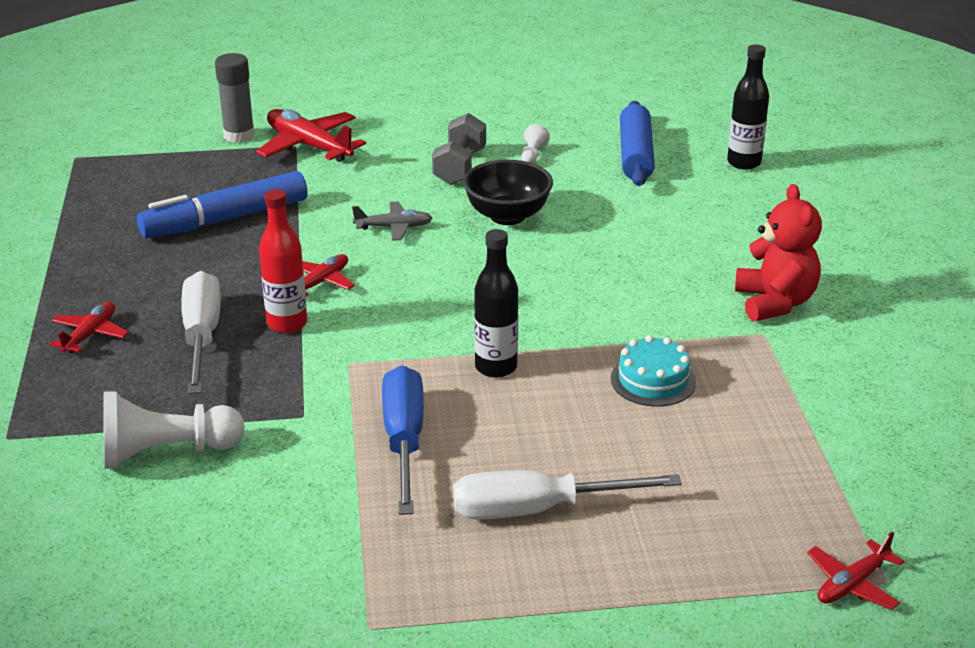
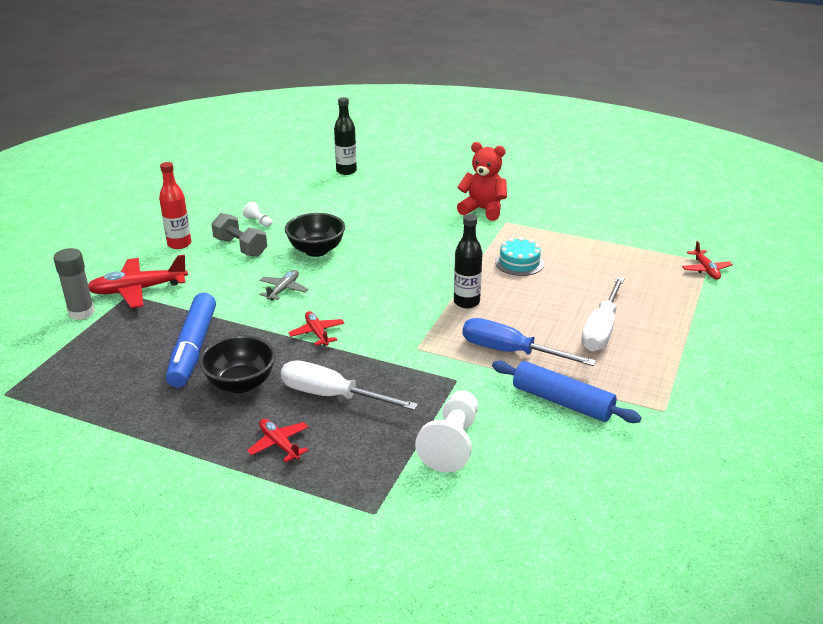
camera: 60 degrees left, 0 degrees up
(182, 271) = (241, 383): none -> black bowl
(287, 323) = (351, 358): red bottle -> red bottle (179, 244)
(636, 155) = (300, 194): blue rolling pin -> blue rolling pin (562, 401)

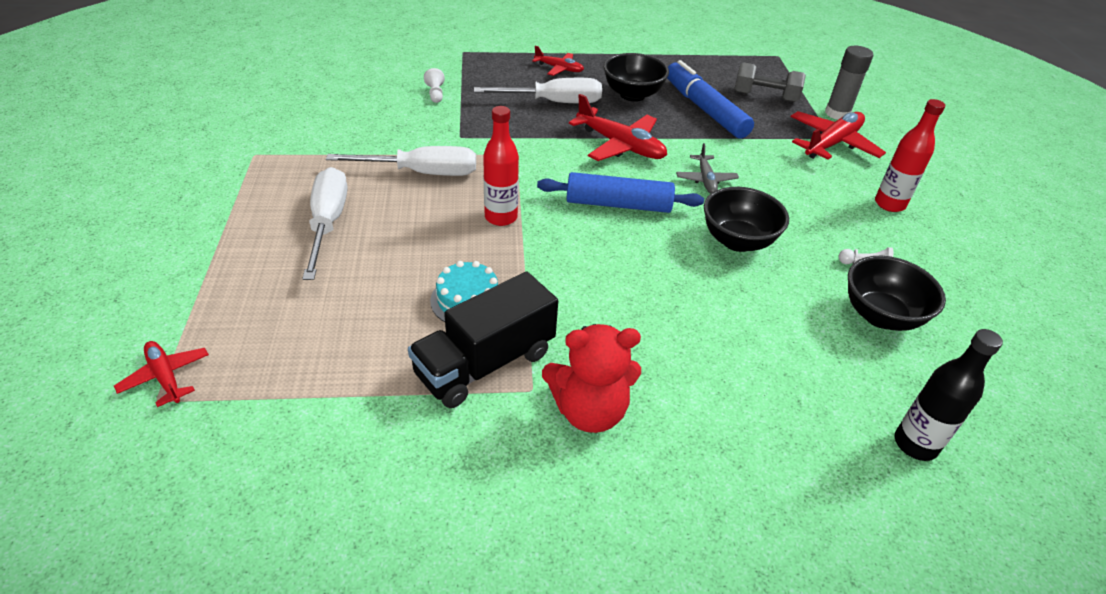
camera: 150 degrees right, 10 degrees up
(240, 247) = (823, 219): grey dumbbell -> grey dumbbell (765, 96)
(288, 204) = (880, 316): none -> black bowl
(317, 333) = (620, 145): red plane -> red plane, size x1.74
(452, 443) = (435, 94): white pawn -> white pawn, size x0.47
(466, 302) = (501, 217): black bottle -> red bottle
(510, 352) = (422, 173): blue screwdriver -> white screwdriver
(525, 236) = (485, 363): none -> black truck
(562, 401) = (354, 140): blue rolling pin -> blue rolling pin (618, 204)

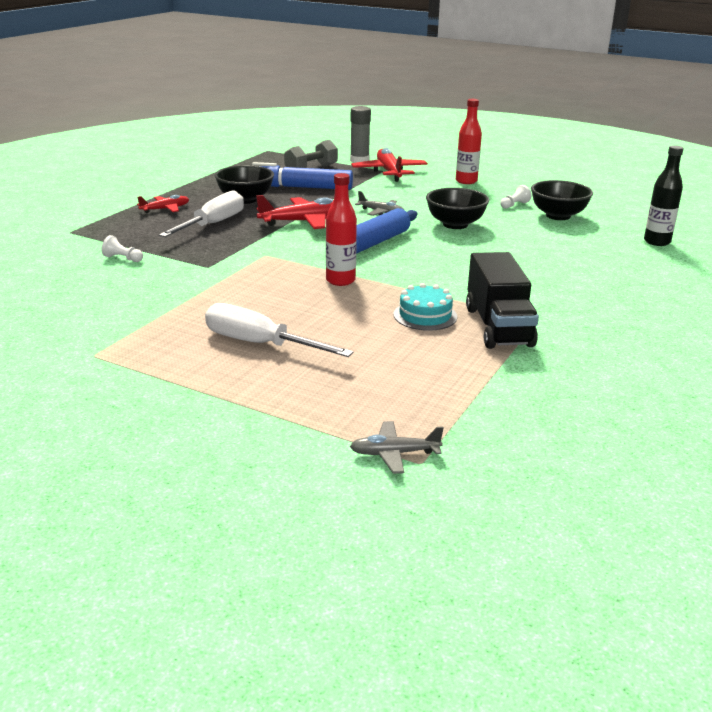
camera: 55 degrees left, 15 degrees down
(165, 376) = (394, 453): red plane -> grey plane
(422, 173) = (240, 292): white screwdriver -> none
(589, 411) = (570, 308): red teddy bear -> none

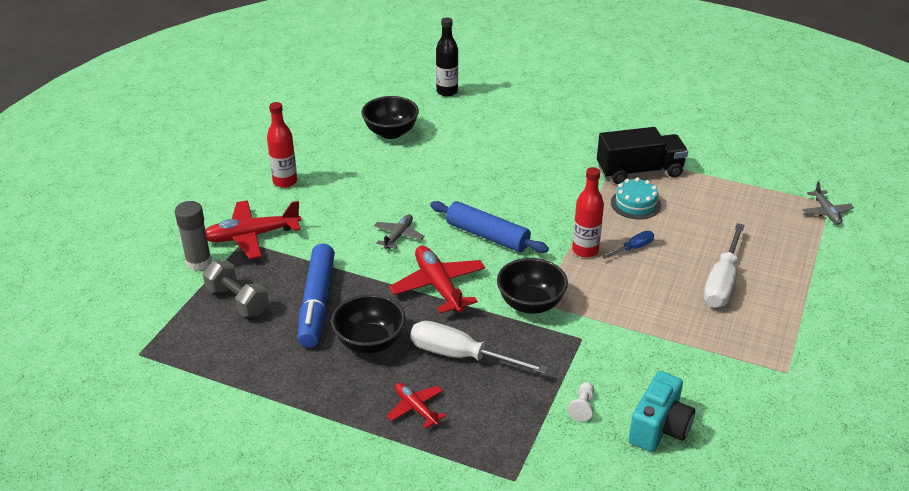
camera: 95 degrees left, 10 degrees up
(73, 284) = (659, 428): none -> turquoise camera
(338, 304) = (633, 248): none -> blue screwdriver
(455, 224) = (426, 189): black bowl -> black bowl (530, 304)
(514, 205) = (363, 154): white pawn -> none

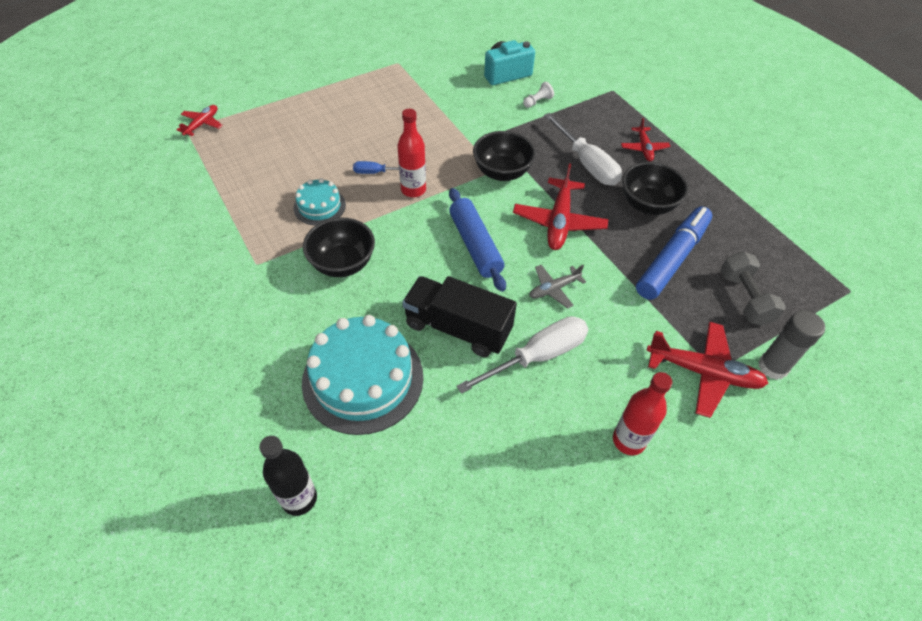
camera: 145 degrees left, 15 degrees up
(391, 132) = (443, 455): black bowl -> black bowl (343, 264)
(473, 139) = (363, 379): none -> turquoise cake
(639, 171) = (268, 235): black truck -> black truck (458, 328)
(722, 282) = (353, 120): white screwdriver -> white screwdriver (537, 356)
(826, 212) = (202, 124): grey plane -> red plane

